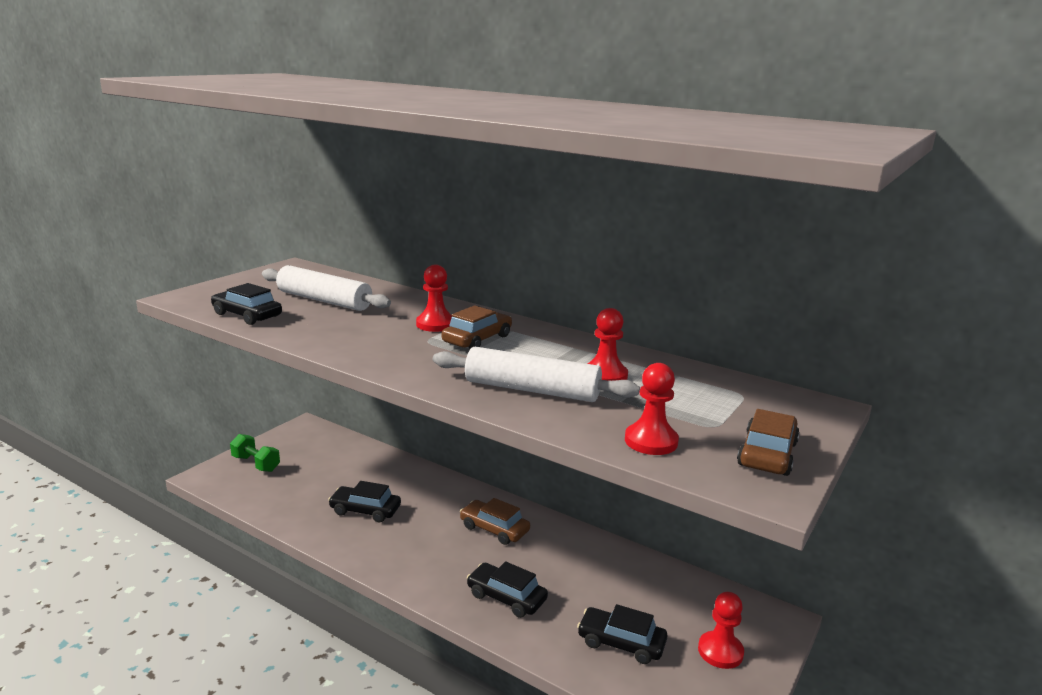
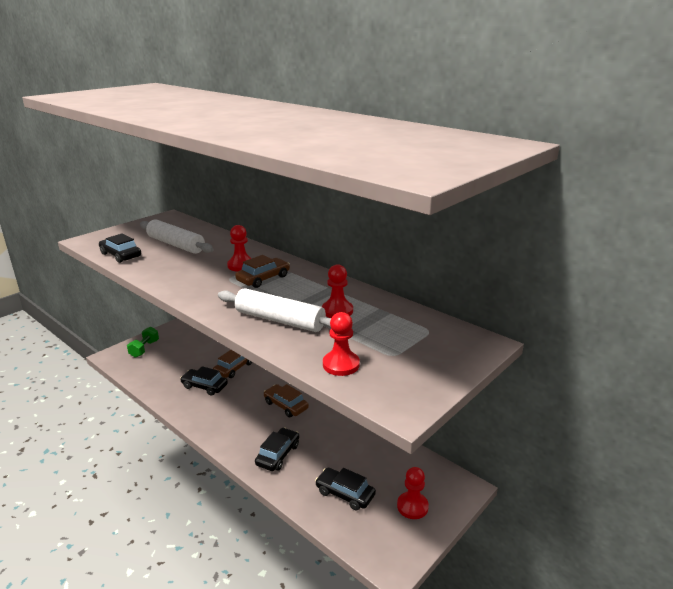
camera: 10 degrees right, 5 degrees up
(256, 464) = (144, 349): green dumbbell -> green dumbbell turned 60 degrees clockwise
(506, 597) = (278, 454): black car -> black car turned 75 degrees clockwise
(767, 454) = (419, 379): brown car -> brown car (234, 368)

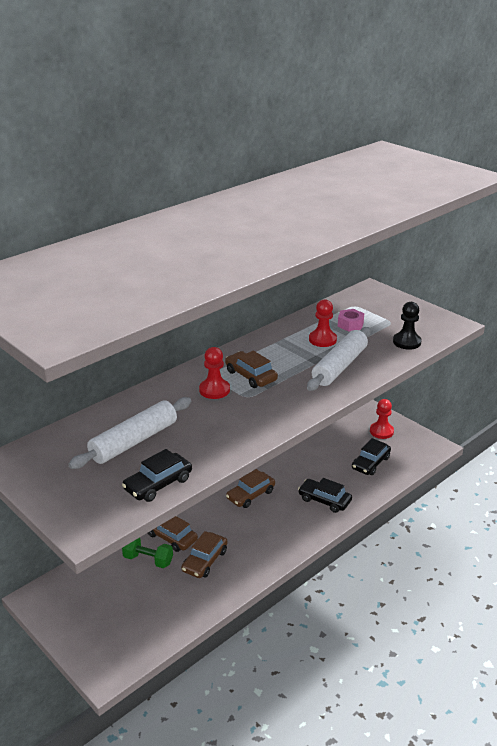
camera: 85 degrees left, 5 degrees up
(144, 349) = (97, 635): green dumbbell -> green dumbbell (148, 560)
(204, 386) = (204, 561): black car -> brown car
(341, 365) = (406, 342): red pawn -> black pawn
(377, 327) = (350, 324): none -> pink nut

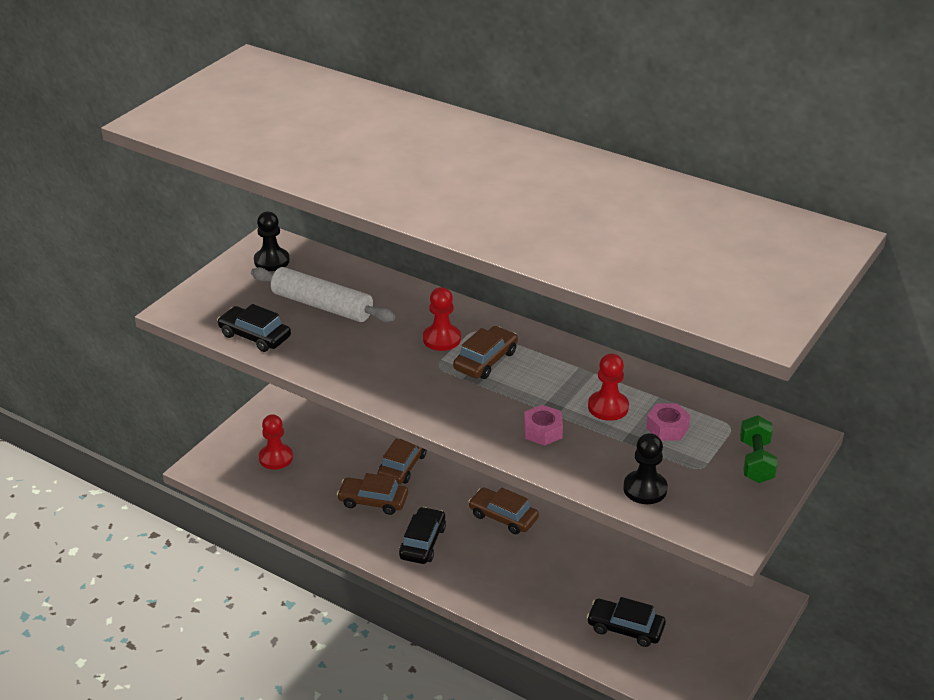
camera: 75 degrees right, 5 degrees up
(42, 462) = (271, 261): none -> black pawn
(148, 560) = (361, 457): green dumbbell -> green dumbbell (756, 461)
(324, 500) = (521, 589): black car -> black car (423, 542)
(340, 366) = (543, 431): white rolling pin -> pink nut
(381, 431) = (712, 632): red pawn -> red pawn (276, 458)

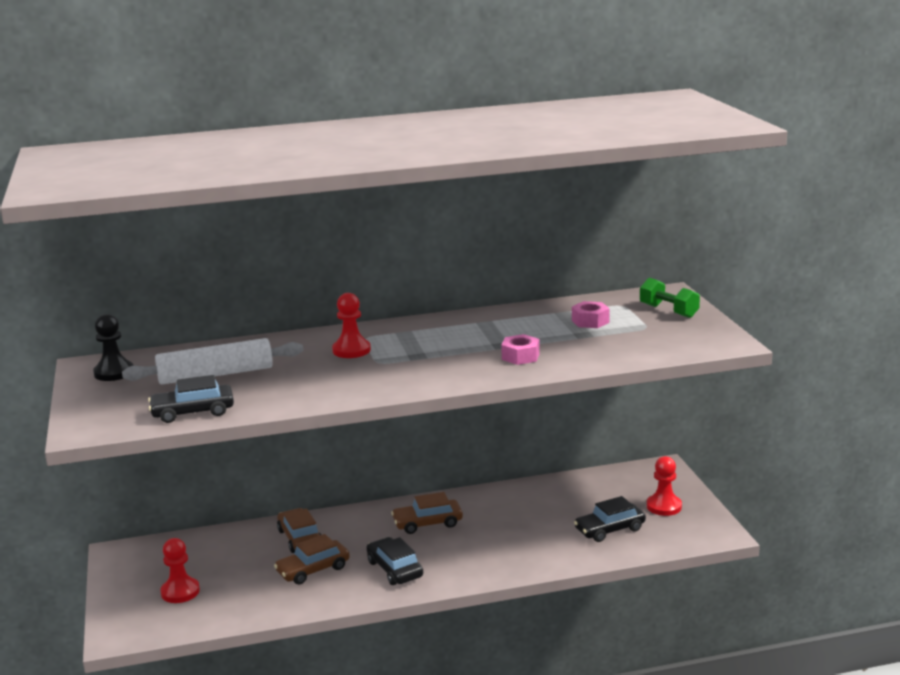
camera: 45 degrees left, 15 degrees down
(486, 360) = (407, 346): brown car -> none
(608, 407) = (535, 329): red pawn -> red pawn (664, 506)
(645, 489) = (638, 349): black pawn -> none

